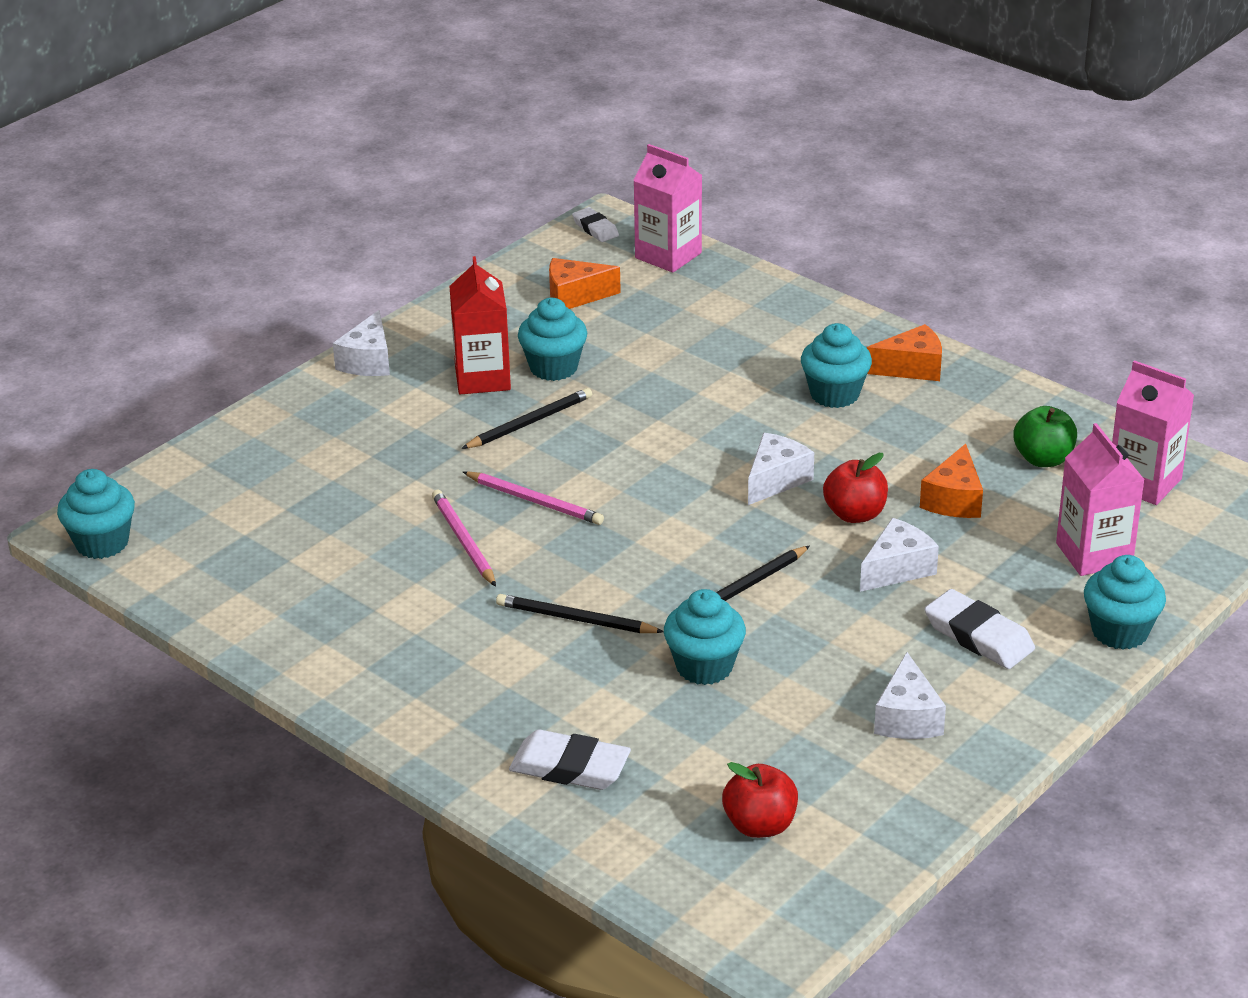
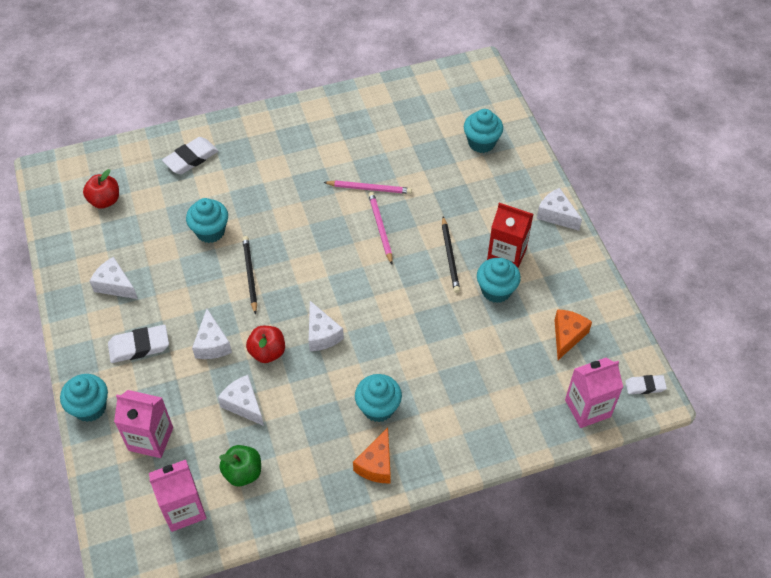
camera: 120 degrees right, 20 degrees up
(102, 543) = (463, 71): turquoise cupcake -> turquoise cupcake (481, 143)
(535, 501) = (380, 228): pink pencil -> pink pencil turned 105 degrees clockwise
(575, 619) = (280, 202): black pencil -> none
(954, 500) = (243, 404): orange cheese -> white cheese

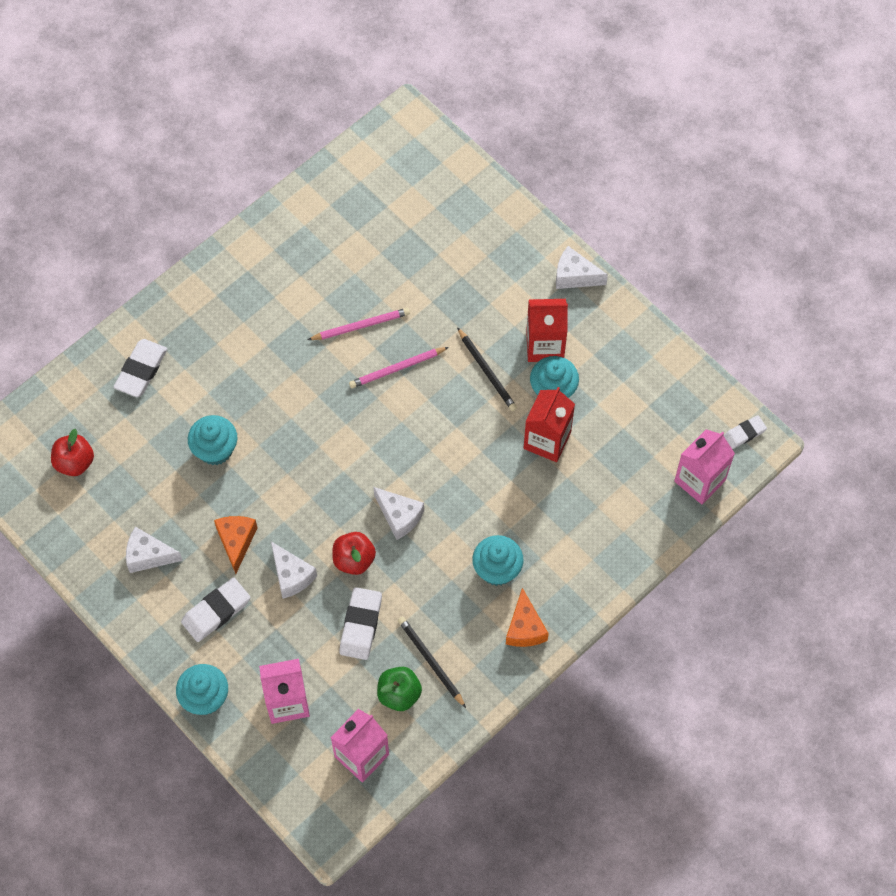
camera: 25 degrees left, 10 degrees up
(243, 404) = (360, 625): white cheese -> white eraser
(250, 275) = (287, 482): black pencil -> black pencil (430, 661)
(380, 228) = (397, 369): pink pencil -> pink pencil turned 75 degrees counterclockwise
(472, 325) = (547, 440): none -> red carton
(481, 143) = (454, 218): turquoise cupcake -> none
(567, 336) = (647, 411): orange cheese -> orange cheese (236, 541)

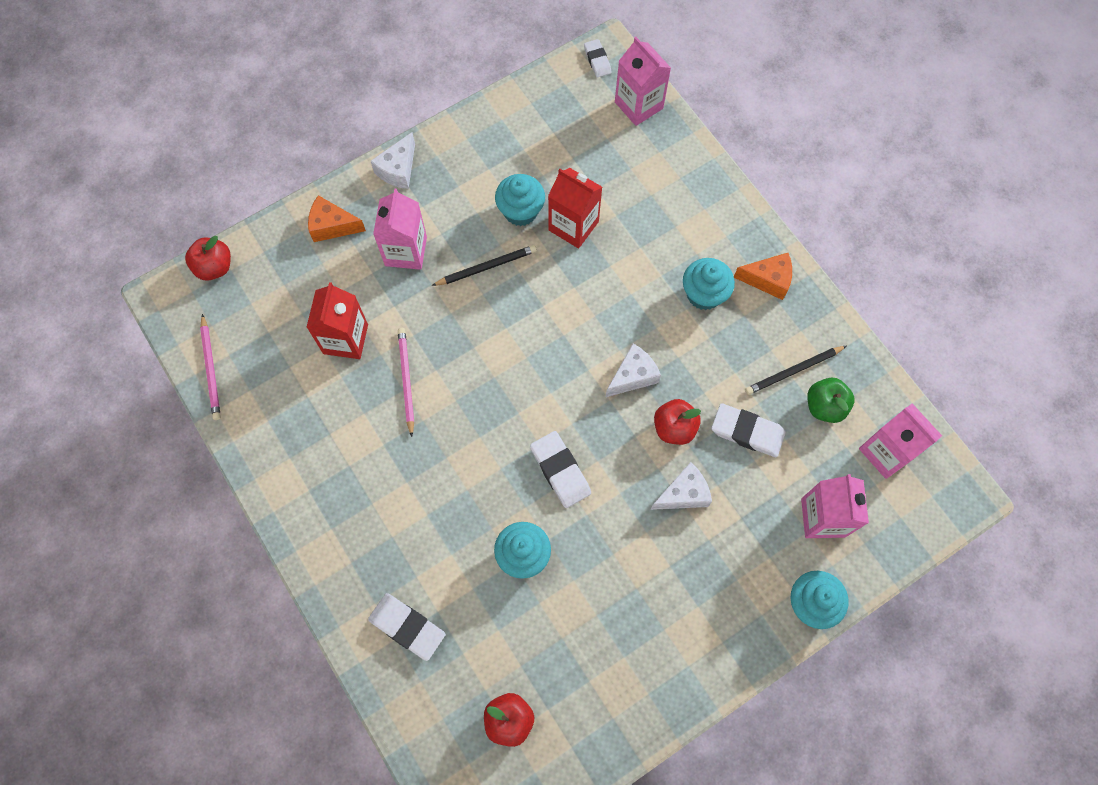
camera: 80 degrees left, 5 degrees up
(148, 555) = (638, 646): white cheese -> none
(216, 611) = (714, 579): white eraser -> white eraser (560, 471)
(236, 541) = (636, 546): orange cheese -> orange cheese (332, 226)
(397, 369) = (465, 352): pink pencil -> pink pencil (211, 369)
(441, 149) = (214, 267): none -> red apple
(489, 300) = (406, 251): none -> pink carton
(545, 345) = (469, 209): red carton -> red carton (345, 339)

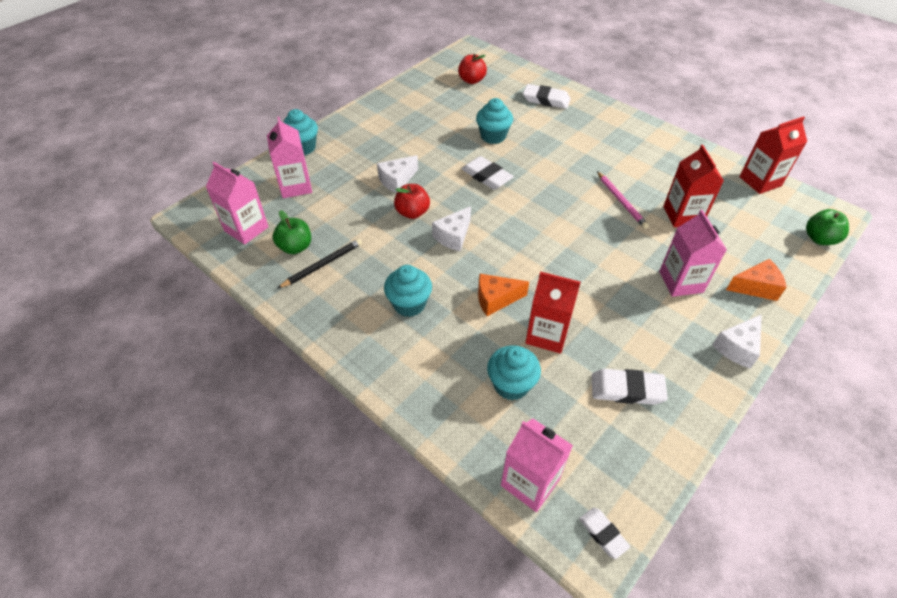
camera: 165 degrees right, 20 degrees down
(211, 369) = (760, 181): pink pencil -> red carton
(214, 267) = (819, 239): red apple -> green apple
(398, 169) = (737, 347): white cheese -> white cheese turned 150 degrees counterclockwise
(486, 267) = (606, 285): black pencil -> none
(520, 211) = (602, 336): turquoise cupcake -> turquoise cupcake (511, 384)
(747, 432) = (356, 220): white eraser -> white eraser (627, 389)
(768, 280) = (352, 328): orange cheese -> orange cheese (496, 299)

